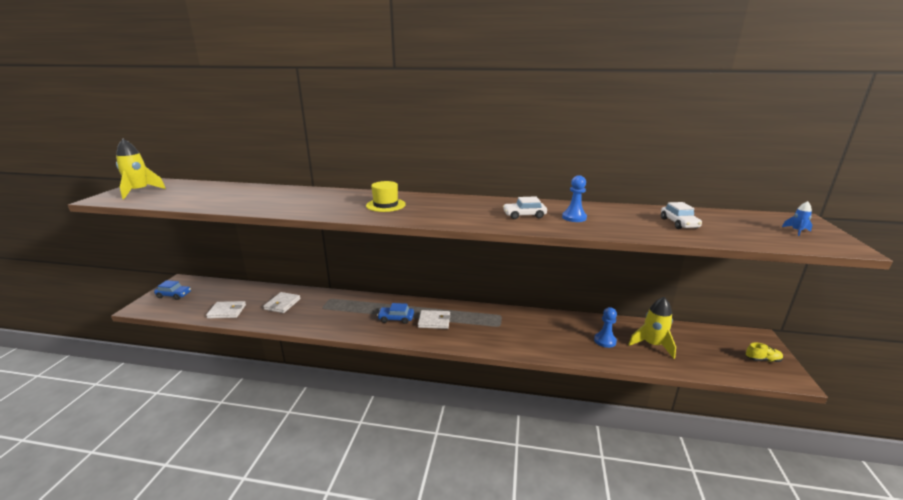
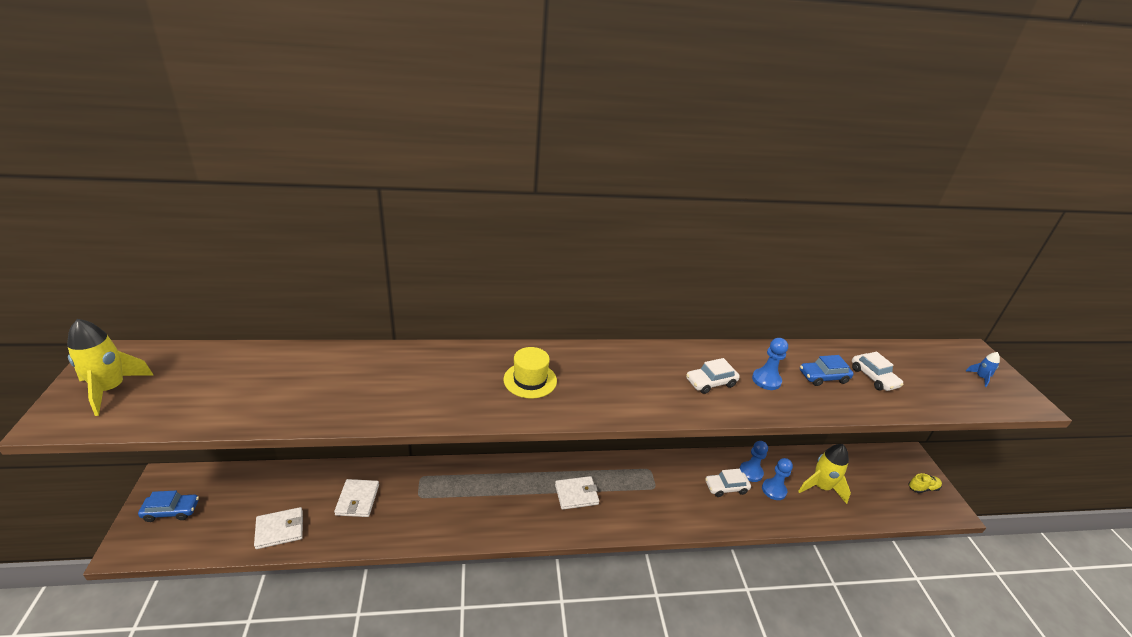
camera: 20 degrees left, 10 degrees up
(396, 318) = (527, 498): blue car -> blue car (823, 377)
(561, 333) = (726, 487): none -> white car
(588, 328) = (750, 472): none -> blue pawn

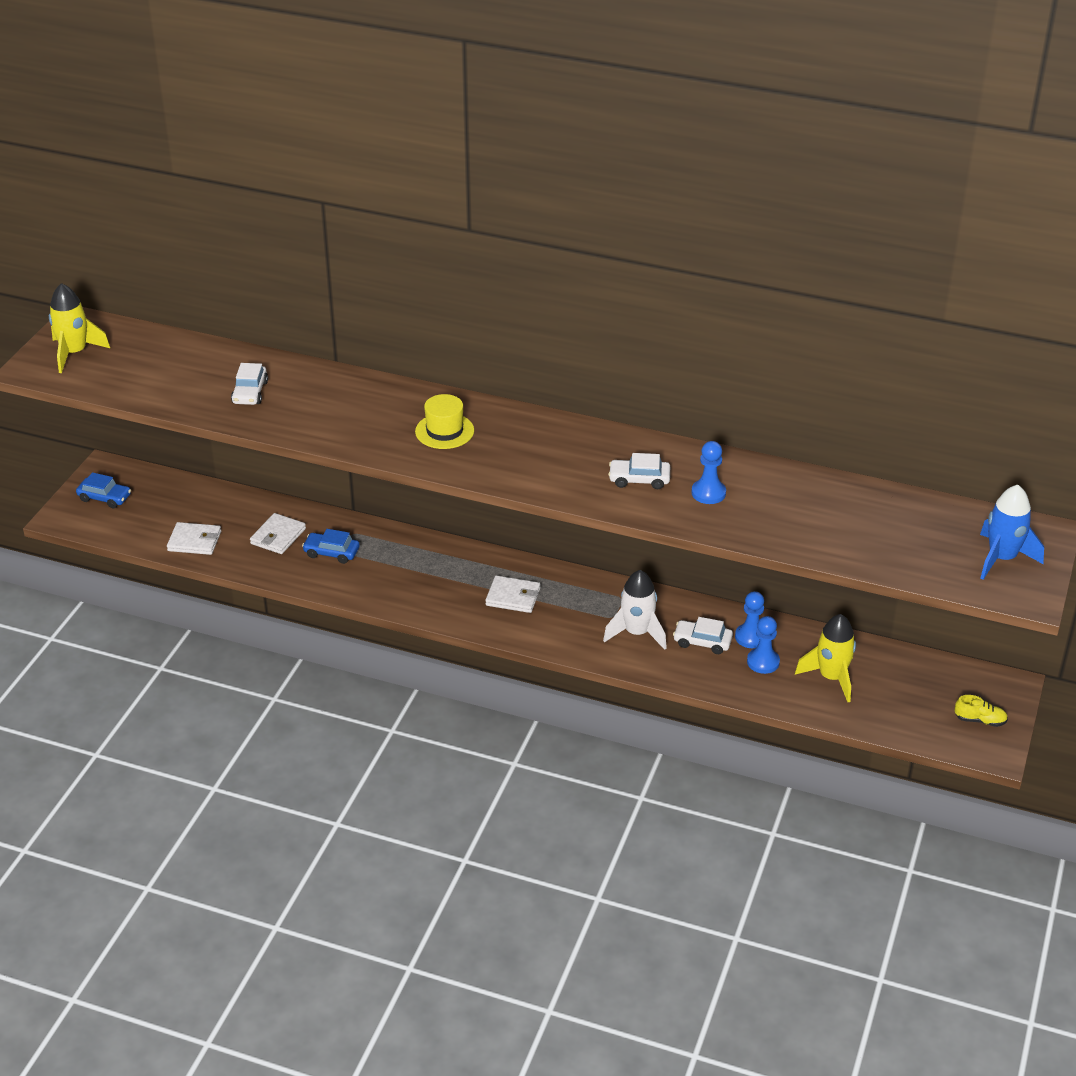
camera: 30 degrees right, 5 degrees up
(680, 495) = (637, 633): none -> white rocket
(823, 377) = (784, 507): blue car -> blue car (331, 553)
(873, 377) = (850, 523): white car -> white car (250, 392)
(980, 378) = (1002, 558): blue rocket -> blue rocket, size x2.11

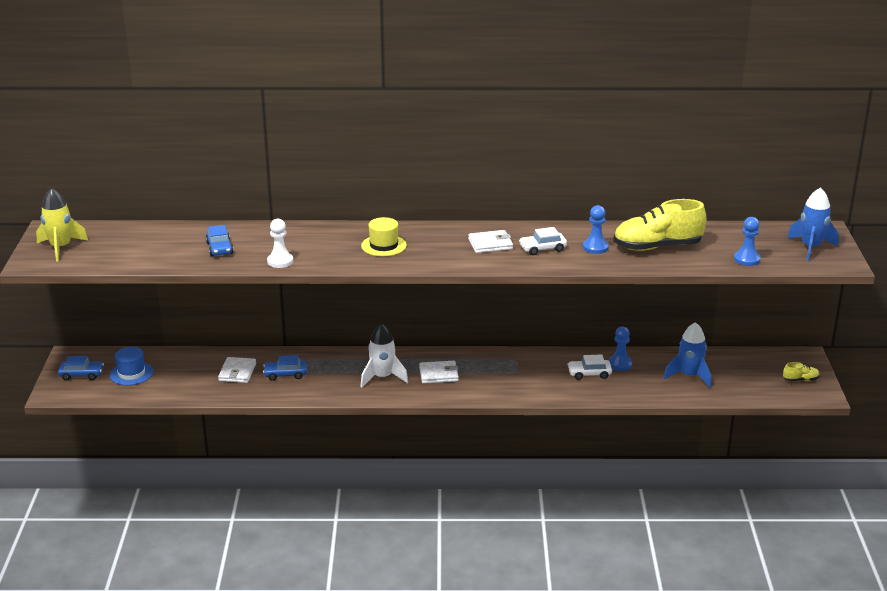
camera: 20 degrees left, 10 degrees down
(159, 509) = (131, 373): none -> blue hat
(194, 541) = (173, 388): white wallet -> white wallet (490, 244)
(250, 392) = (219, 248): white car -> blue car
(307, 428) = (280, 261): none -> white pawn
(637, 633) = (540, 378): white rocket -> white rocket (382, 377)
(763, 662) = (638, 377): blue pawn -> blue pawn (747, 259)
(790, 510) = (657, 247): none -> yellow shoe
(831, 677) = (689, 376): yellow rocket -> blue rocket

